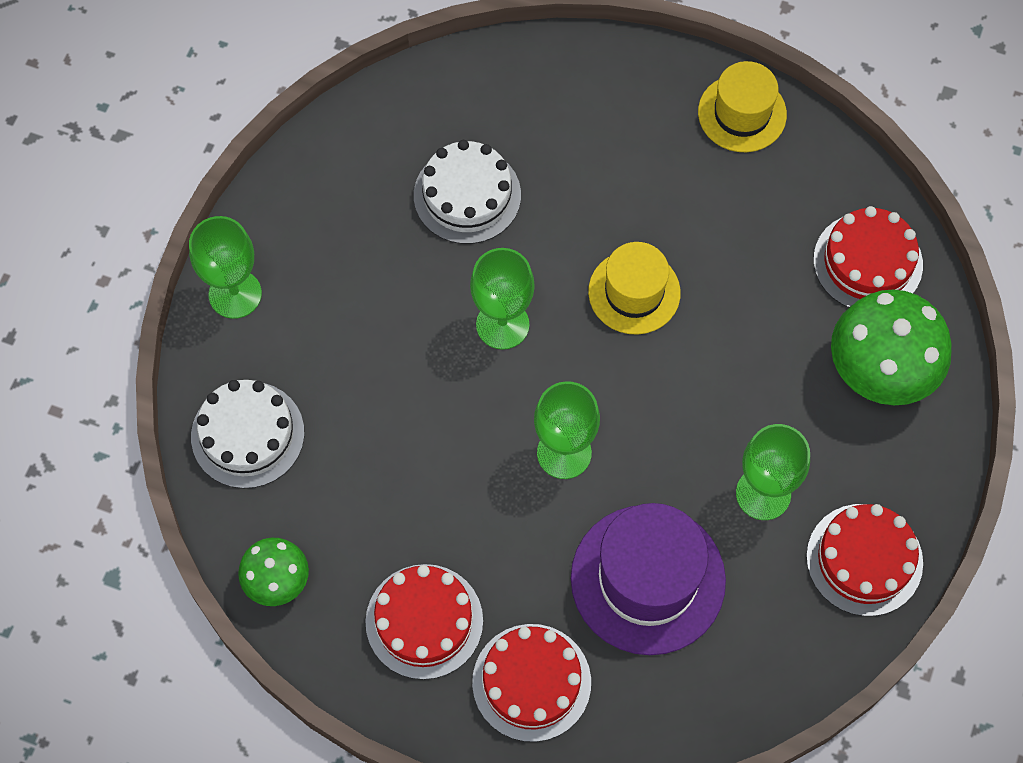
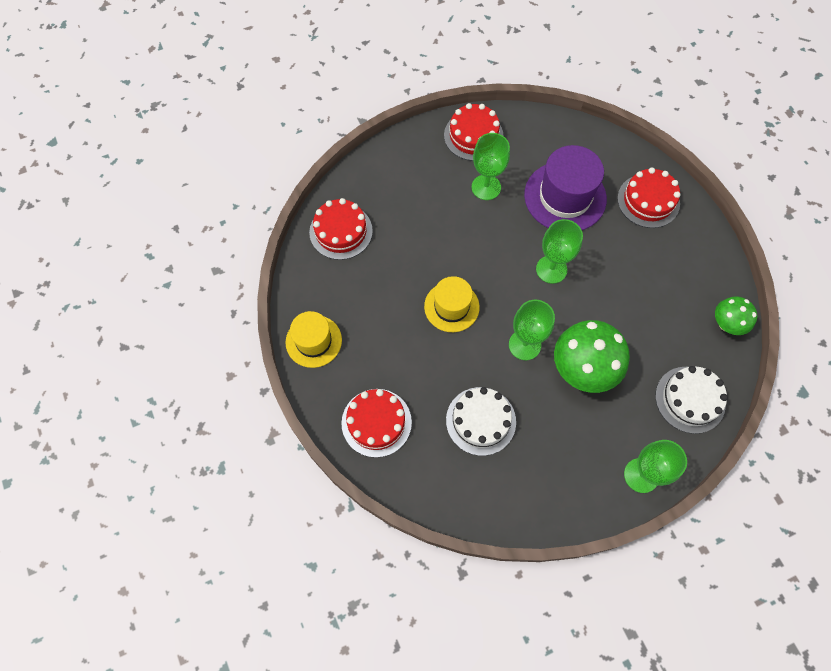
camera: 135 degrees left, 0 degrees up
(424, 621) = (673, 257): red cake -> red cake (376, 422)
(880, 372) = (388, 189): green mushroom -> green mushroom (583, 369)

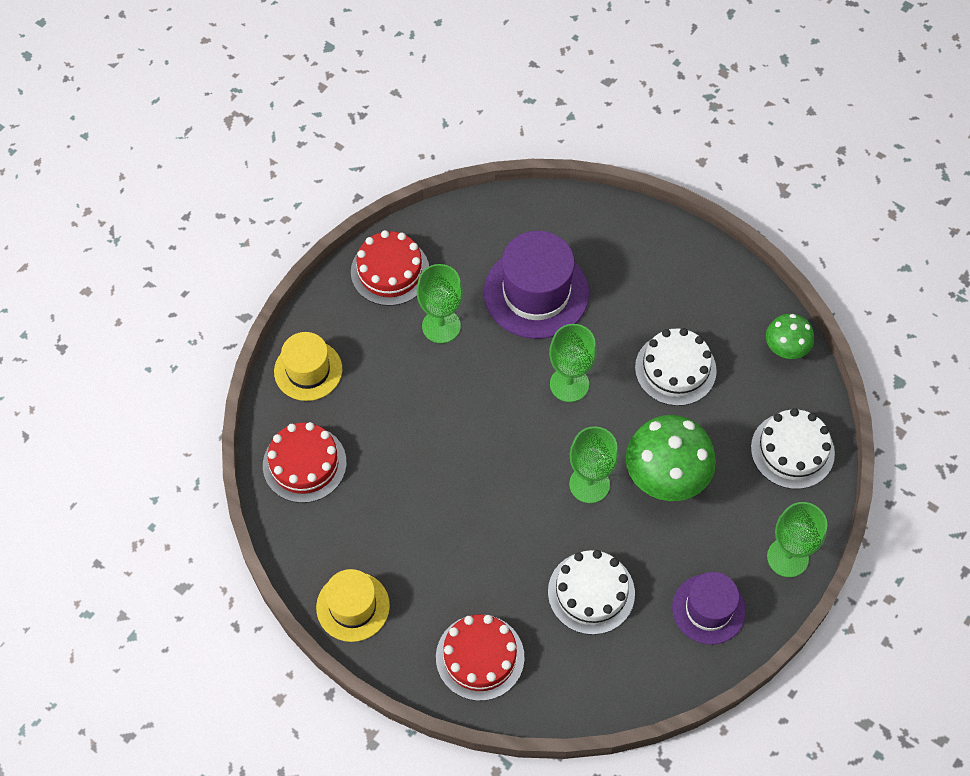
camera: 30 degrees left, 5 degrees down
(451, 307) = (485, 484): yellow hat -> yellow hat (308, 370)
(559, 480) = (708, 609): none -> purple hat
(634, 297) = (675, 369): none -> white cake
(648, 201) = (629, 252): red cake -> none

